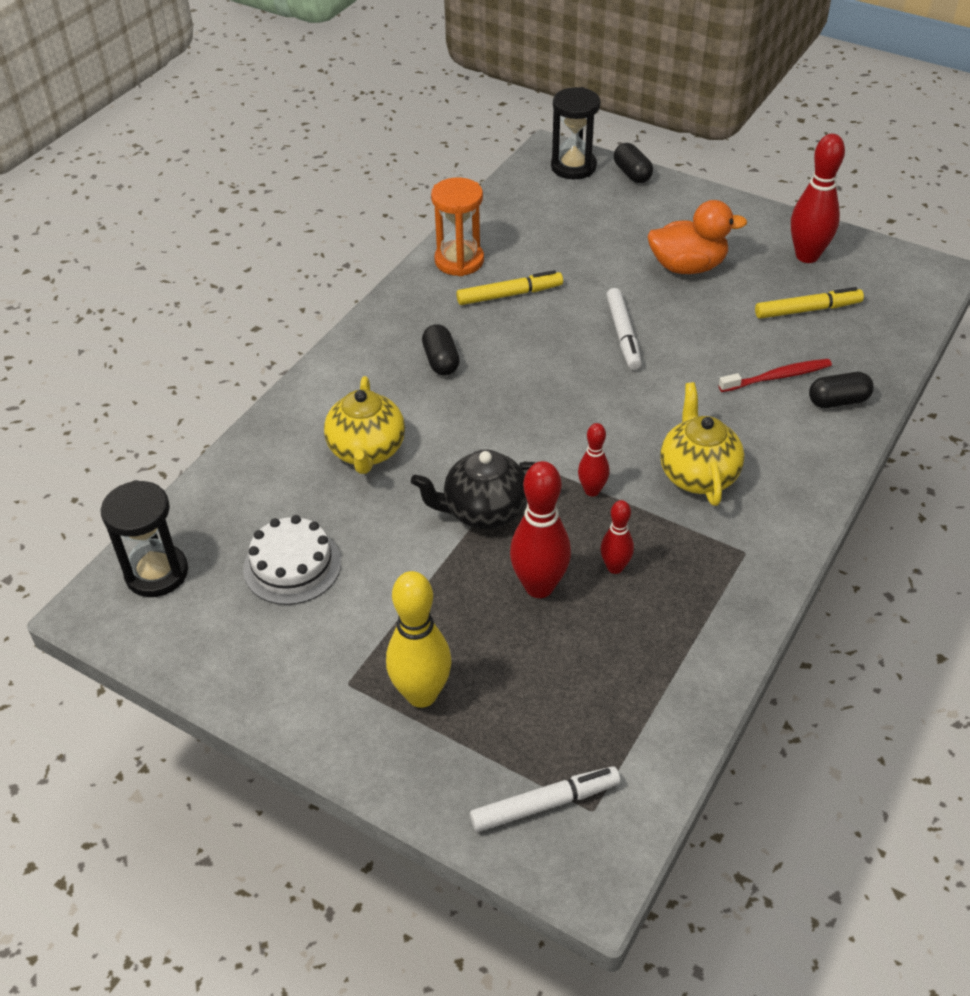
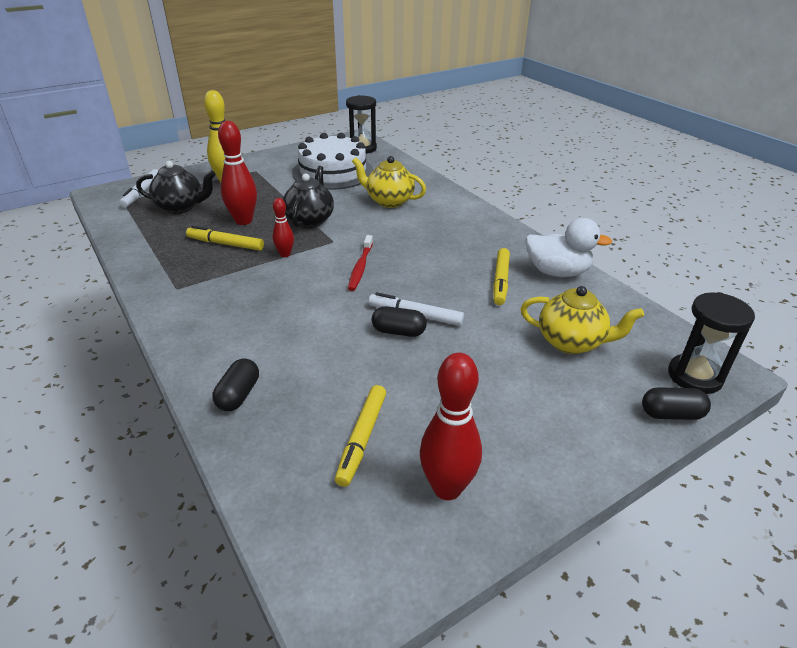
camera: 115 degrees right, 10 degrees down
(292, 565) = (333, 172): white cake -> white cake, size x1.65
(441, 361) = (446, 238): black capsule -> black capsule (398, 332)
(459, 261) = (557, 272): orange hourglass -> white duck
(554, 700) = (181, 207): none -> black teapot
(615, 567) = (225, 244): red bowling pin -> yellow marker
(687, 267) = (481, 386): orange duck -> none
(697, 475) = (251, 295): yellow teapot -> yellow teapot (571, 342)
(777, 377) = (298, 373): red toothbrush -> red toothbrush (360, 267)

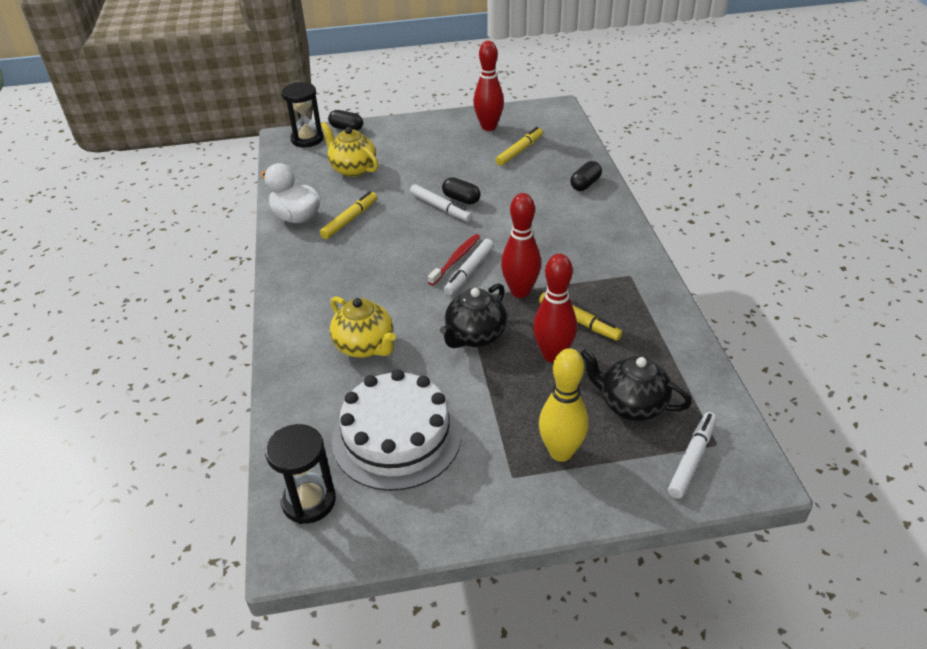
camera: 155 degrees left, 5 degrees up
(285, 254) = (520, 291): red bowling pin -> red bowling pin, size x1.78
(341, 260) = (469, 271): none -> white marker

